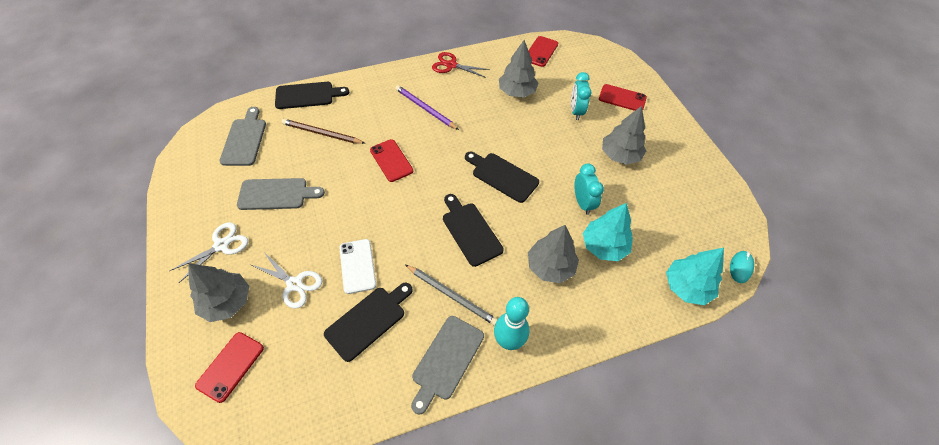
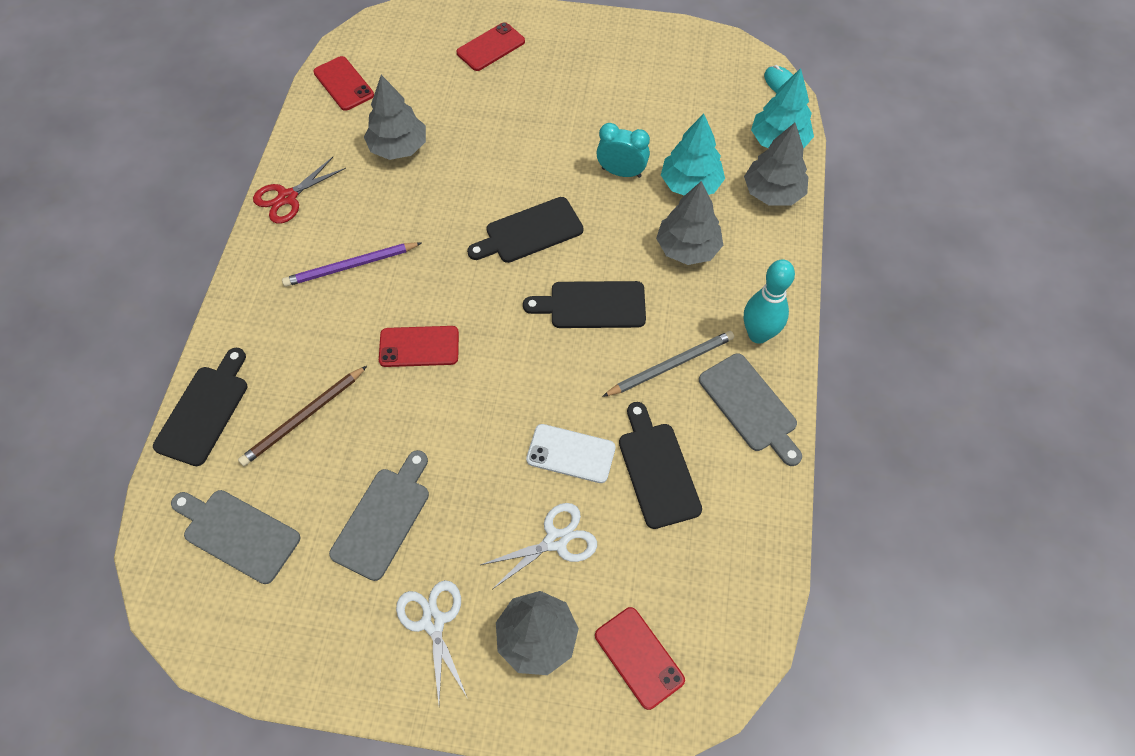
camera: 60 degrees left, 5 degrees up
(576, 111) = (478, 104): turquoise clock -> none
(620, 155) = (576, 99): grey tree -> grey tree (773, 192)

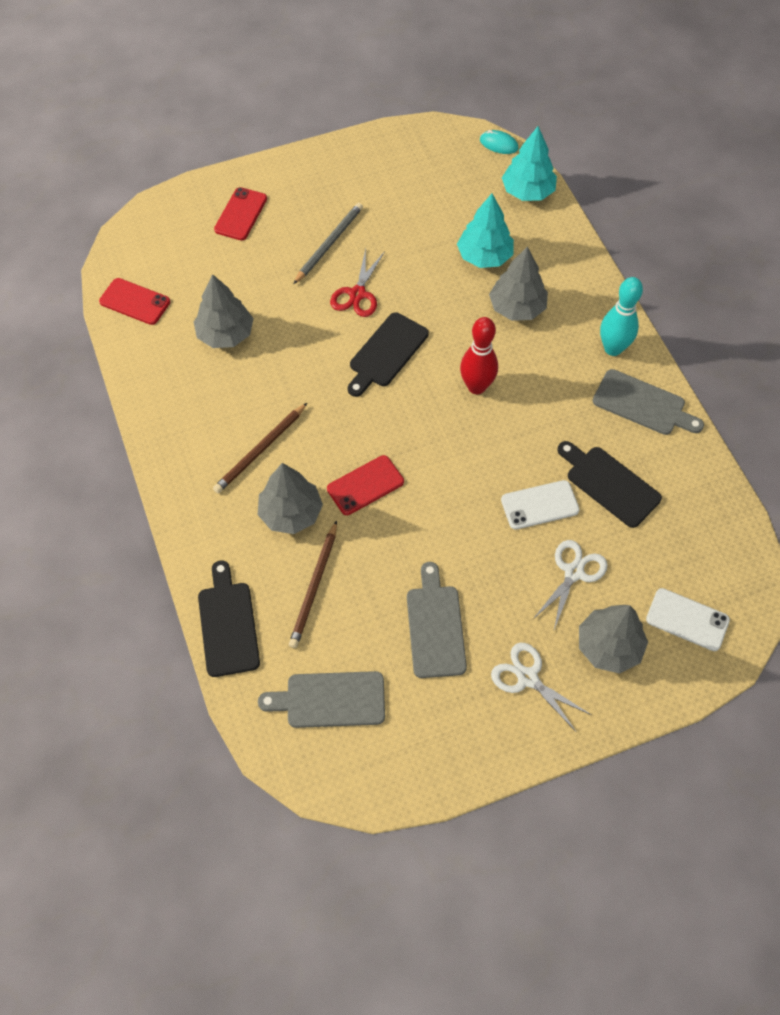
camera: 30 degrees left, 0 degrees up
(288, 197) = (161, 420): red scissors -> red scissors (357, 294)
(350, 266) = (260, 450): purple pencil -> brown pencil
(592, 305) = (476, 386): black cutting board -> red bowling pin
(621, 172) = (424, 271): turquoise clock -> none
(639, 657) = (687, 619): red phone -> white phone
(671, 365) = (566, 403): grey pencil -> grey pencil (329, 244)
(773, 192) = (550, 234): grey tree -> grey tree (291, 513)

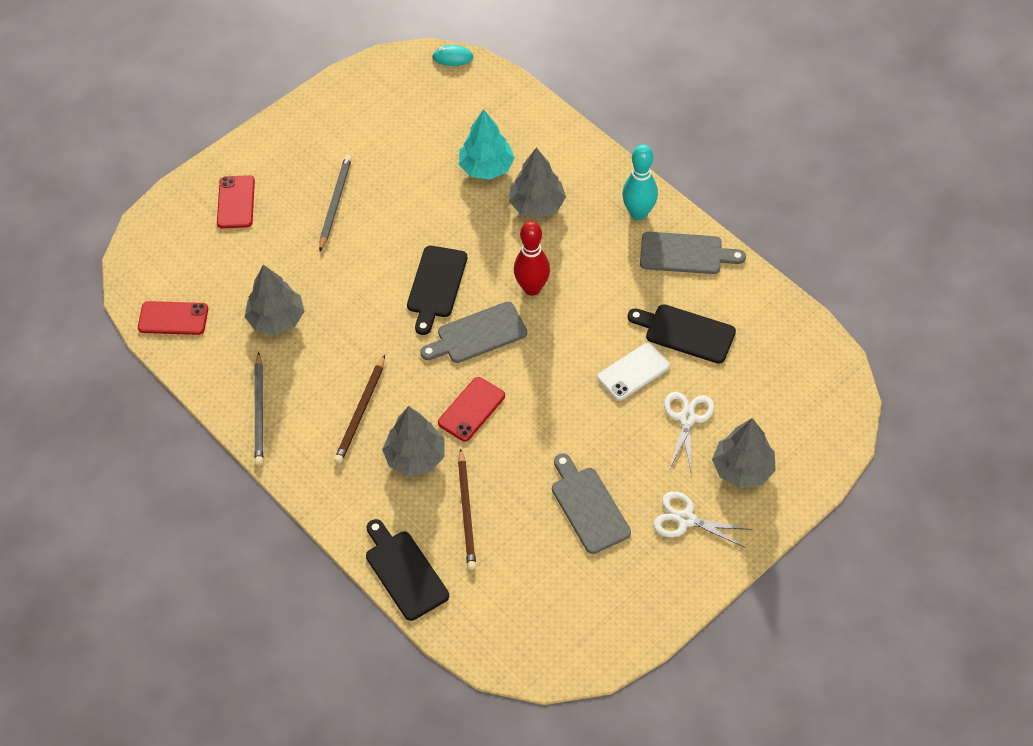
camera: 20 degrees left, 5 degrees down
(169, 416) = (259, 411): none -> grey pencil
(330, 700) = (525, 600): grey cutting board -> grey cutting board (478, 334)
(357, 294) = (384, 241): red scissors -> none
(527, 192) = (499, 94): turquoise tree -> none
(687, 619) = (798, 423): white phone -> none

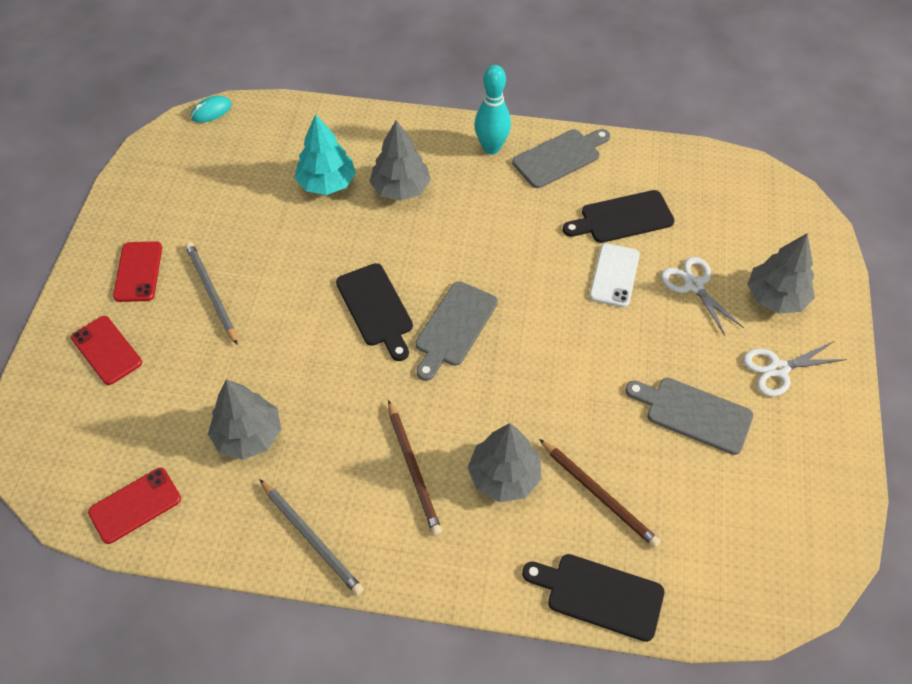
camera: 40 degrees left, 0 degrees up
(471, 409) = (512, 397): red phone -> red phone (138, 272)
(532, 288) = (463, 259): red bowling pin -> none

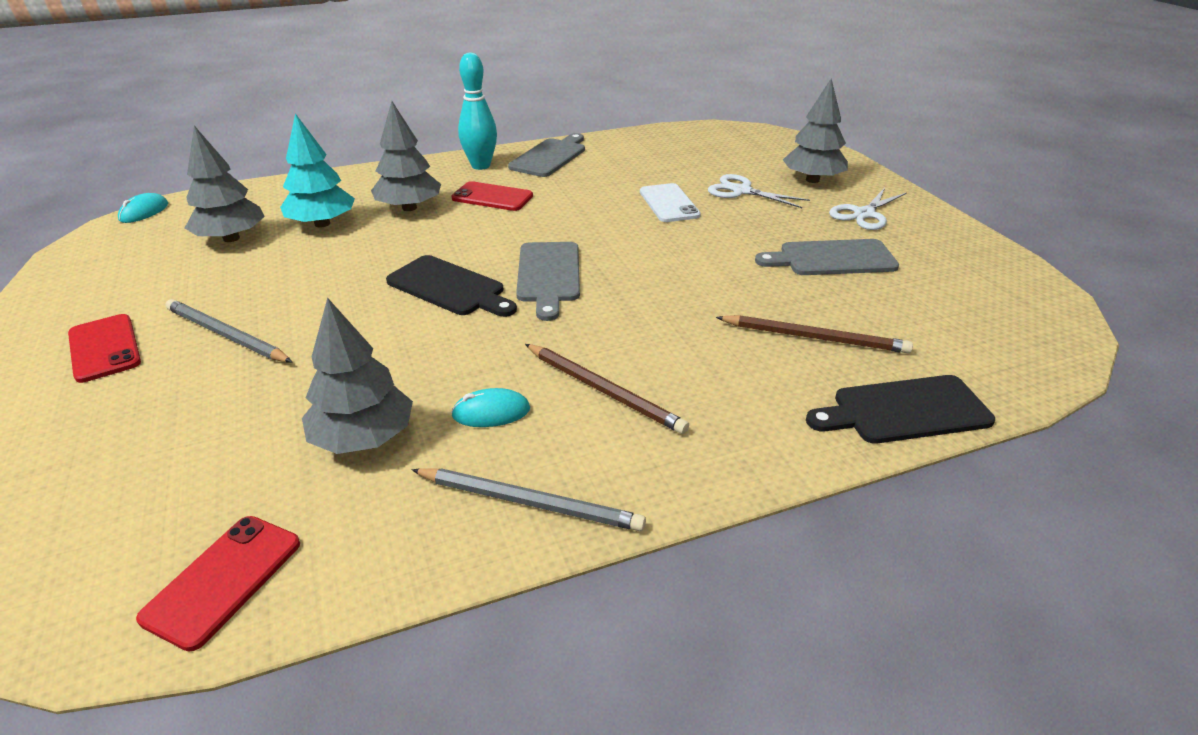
camera: 30 degrees left, 20 degrees down
(106, 350) = (86, 432): red phone -> red phone (492, 197)
(332, 452) = (491, 412): none -> turquoise mouse
(504, 476) = (708, 359): grey tree -> grey tree (231, 238)
(623, 218) = (640, 173): black cutting board -> none

